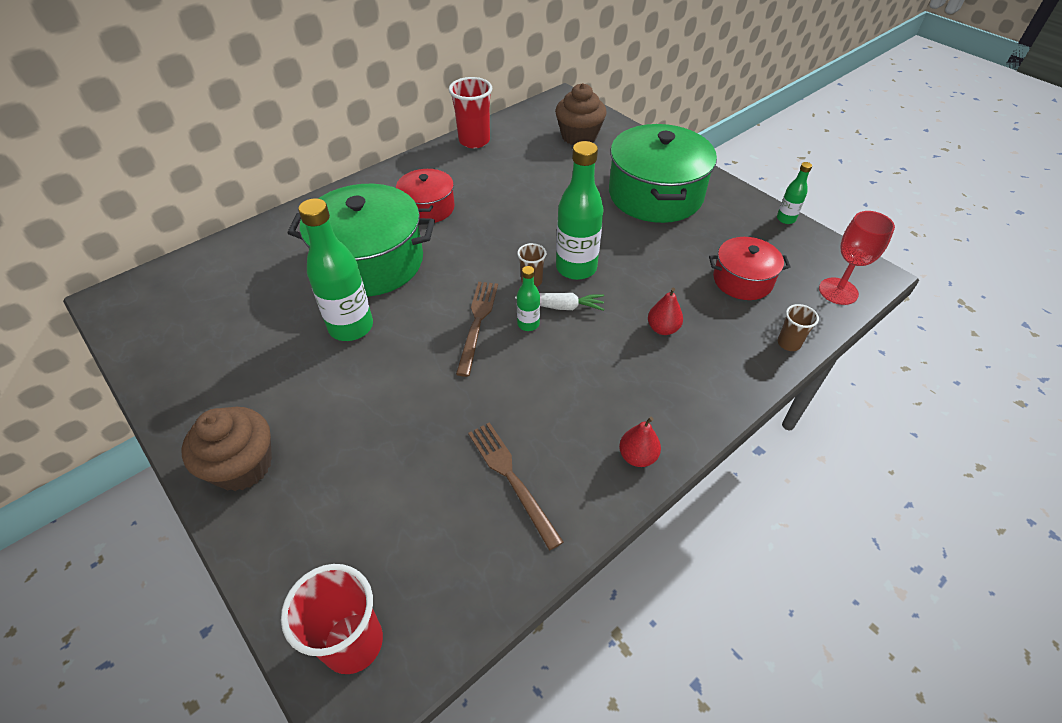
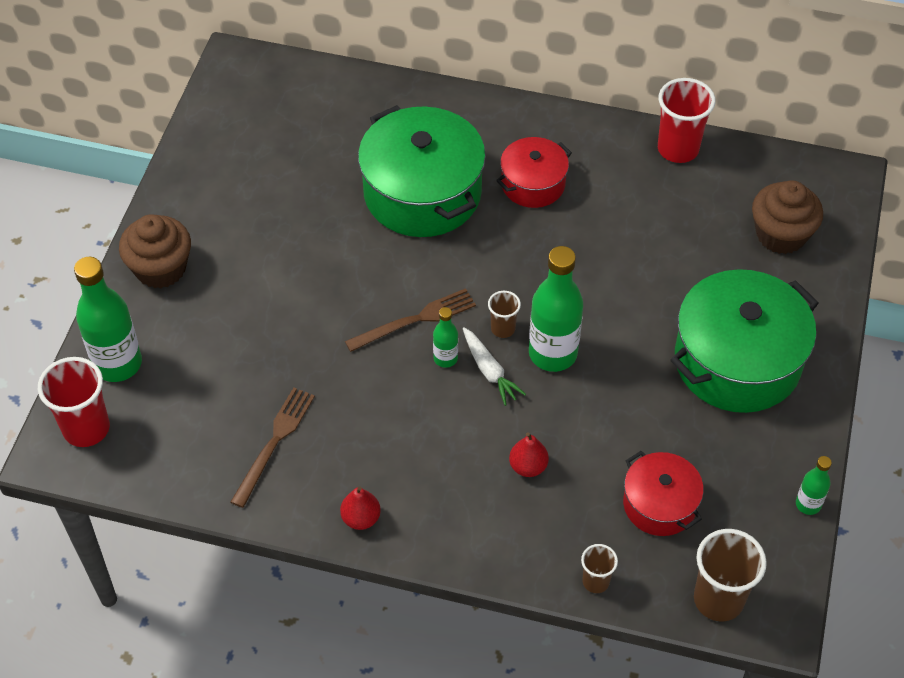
camera: 55 degrees right, 5 degrees up
(351, 327) = (336, 235): green bottle -> green bottle (117, 364)
(838, 291) = (718, 599): red goblet -> brown cup

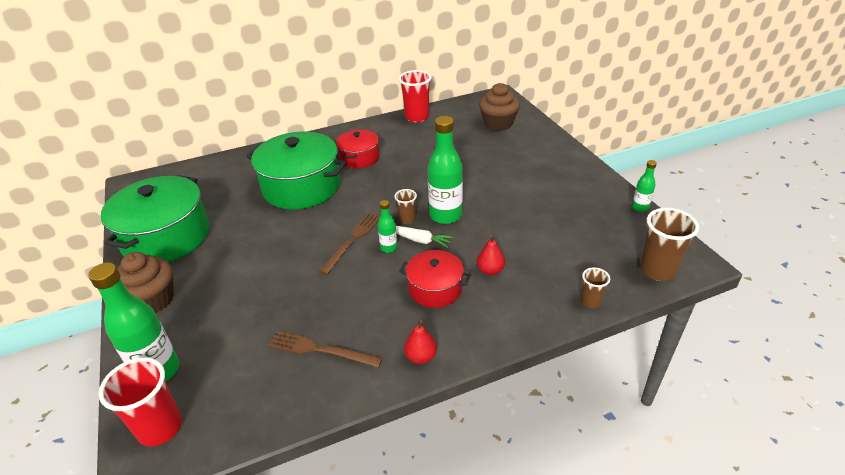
camera: 35 degrees left, 15 degrees down
(274, 443) = (320, 350): brown fork -> brown fork turned 60 degrees counterclockwise
(659, 504) = (576, 247): red pot -> red pot (435, 289)
(737, 361) = (537, 173): green pot -> green pot (166, 237)

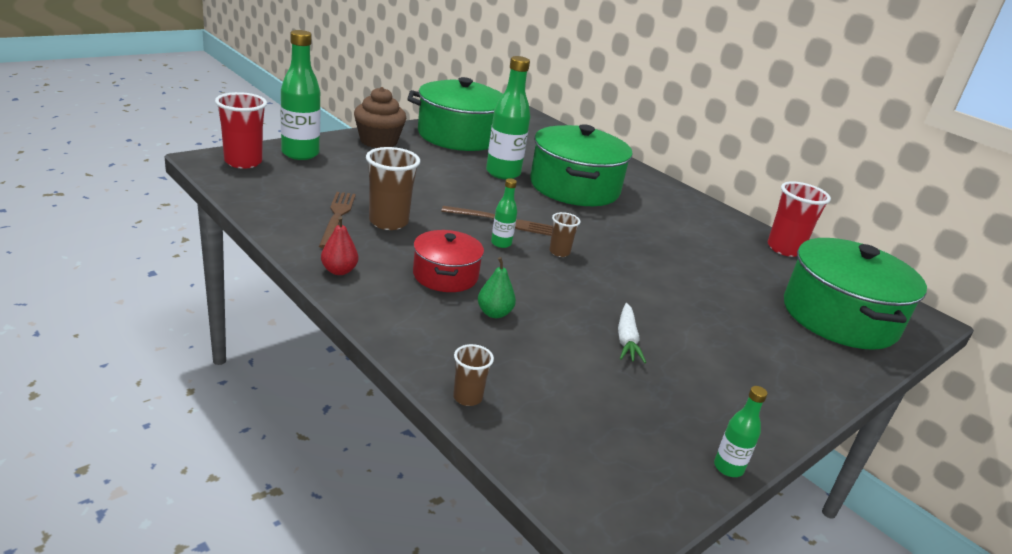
camera: 65 degrees right, 10 degrees down
(359, 157) = (656, 215): red pot -> none
(420, 240) = (525, 262): white carrot -> white carrot (626, 340)
(445, 215) = (583, 278): green bottle -> green bottle (503, 173)
(490, 270) = (494, 313): red pear -> green pear
(498, 123) = (839, 317): brown cupcake -> green pot
(657, 270) = (568, 475): brown cup -> brown cup (388, 222)

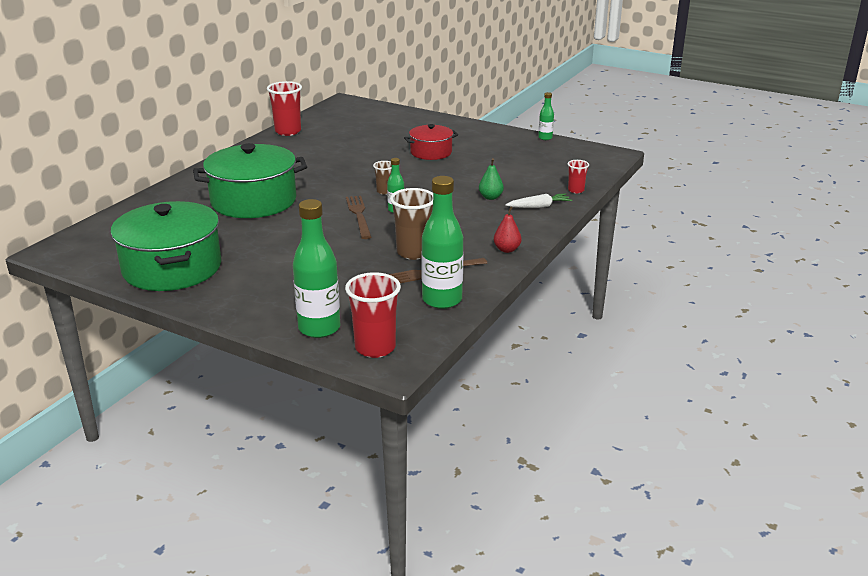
camera: 105 degrees left, 0 degrees up
(378, 141) = (237, 301): brown cupcake -> none
(445, 275) = (466, 218): red pot -> red pot (431, 152)
(467, 397) = (576, 190): brown cup -> red cup
(503, 173) = (255, 231): green bottle -> green bottle (442, 300)
(626, 340) = (470, 163): white carrot -> white carrot (539, 206)
(839, 317) = (370, 119): green pot -> none

